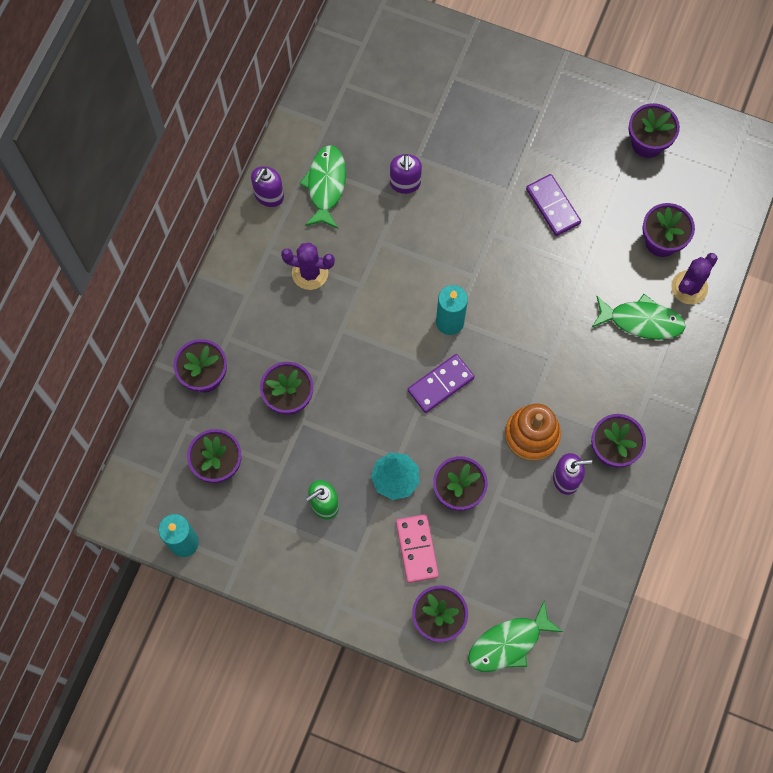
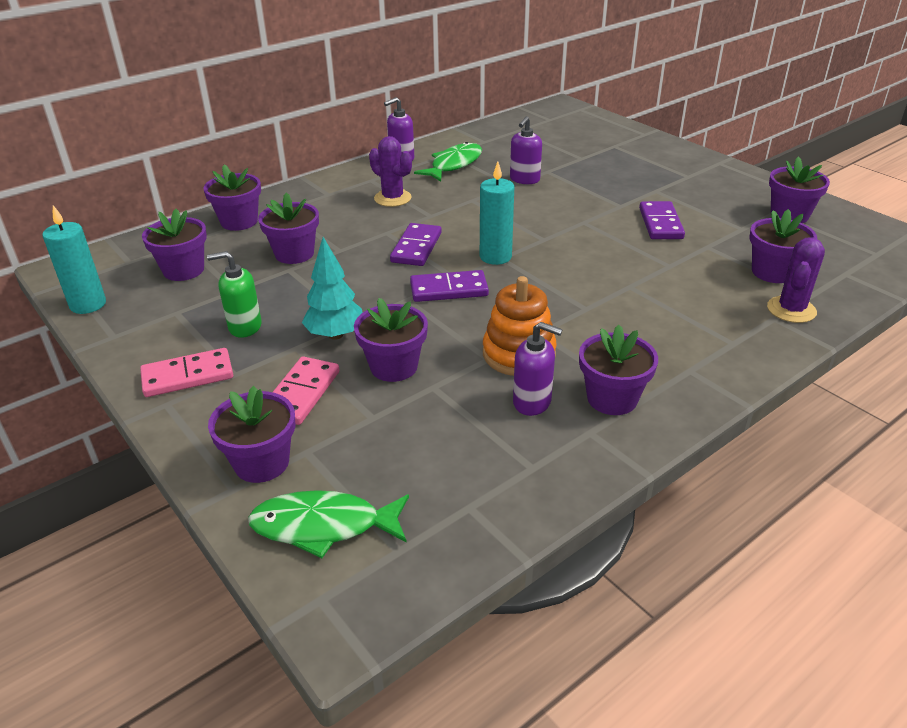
camera: 30 degrees right, 35 degrees down
(328, 573) = (188, 376): none -> pink domino
(380, 340) = (416, 247): none -> purple domino
(641, 321) = (715, 315): green fish -> none
(689, 287) = (791, 310): purple cactus -> purple cactus turned 45 degrees counterclockwise

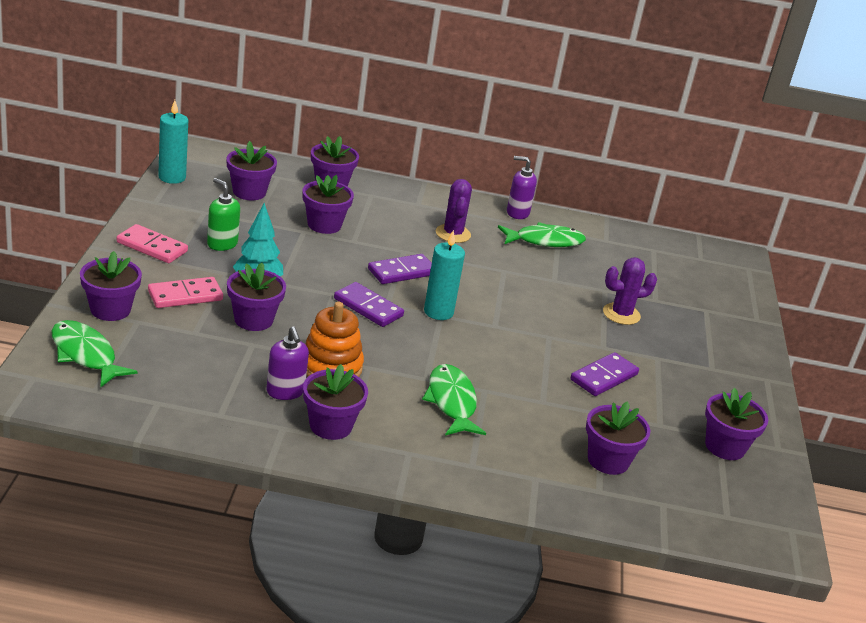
camera: 40 degrees right, 5 degrees down
(524, 179) = (573, 284): purple soap dispenser -> none
(633, 311) = (452, 402): none -> green fish
(791, 310) = (560, 485): purple cactus -> purple cactus (621, 314)

